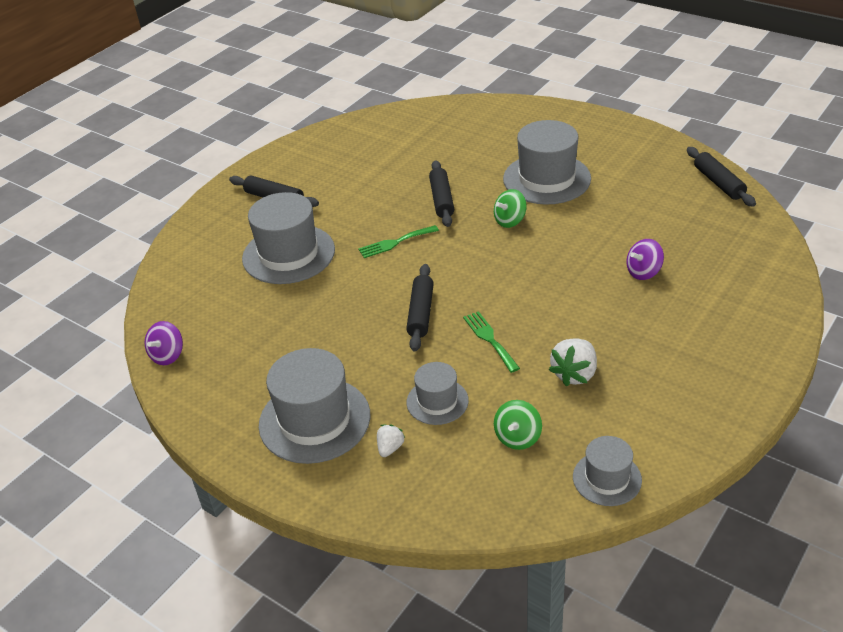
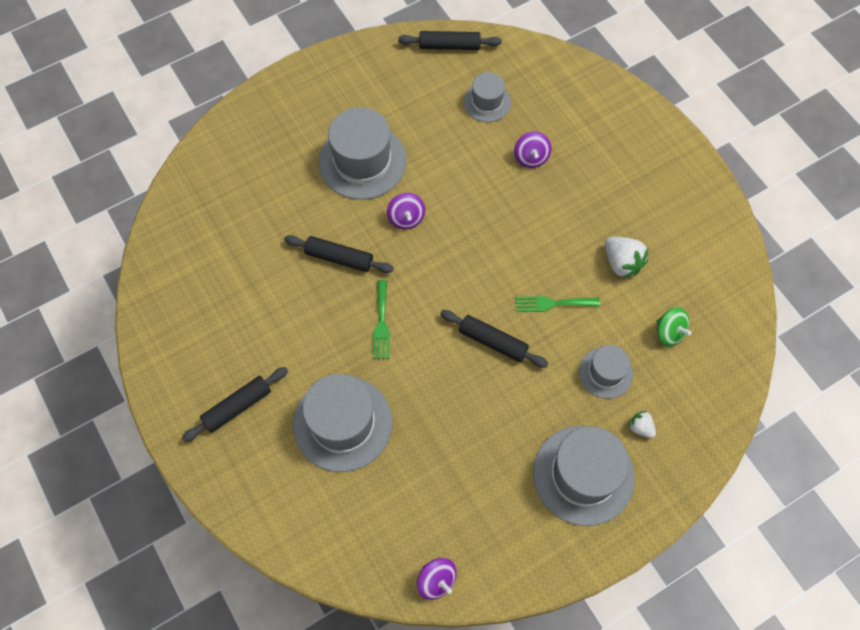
camera: 70 degrees left, 25 degrees up
(510, 221) = (406, 218): green spinning top -> purple spinning top
(607, 478) = (732, 294): grey hat -> grey hat (487, 102)

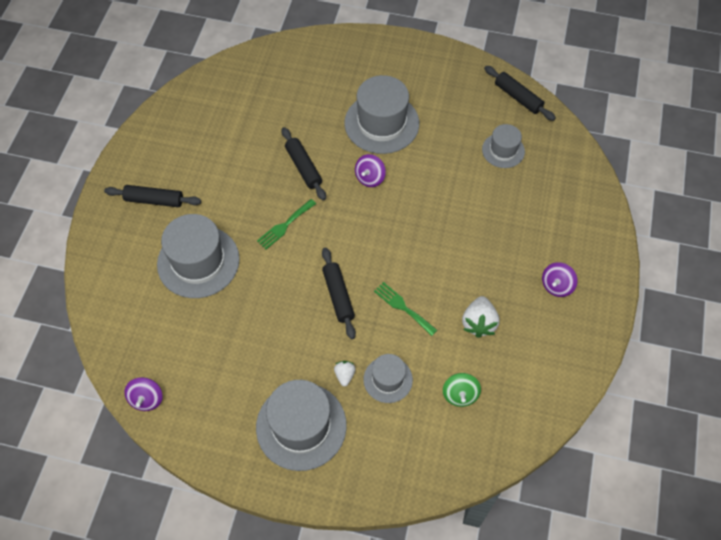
camera: 45 degrees right, 5 degrees down
(531, 157) = (493, 207): purple spinning top -> purple spinning top (556, 286)
(640, 428) = (371, 434): white strawberry -> white strawberry (344, 375)

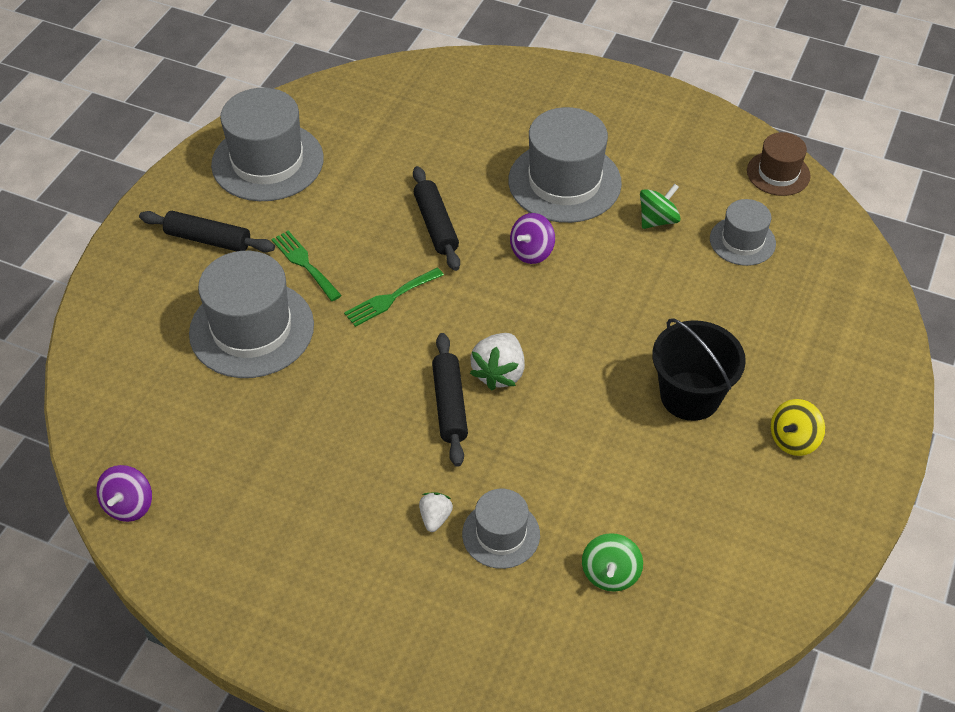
camera: 10 degrees right, 10 degrees down
(301, 426) = (352, 580): grey hat -> grey hat (267, 162)
(403, 307) = (545, 435): green fork -> green fork (304, 263)
(446, 143) = (657, 220): none -> green spinning top
(478, 323) = (659, 475): white strawberry -> white strawberry (499, 373)
(488, 266) = (690, 396): none -> black bucket
(518, 97) = (778, 173): black rolling pin -> brown hat
(556, 286) = (793, 440): purple spinning top -> yellow spinning top

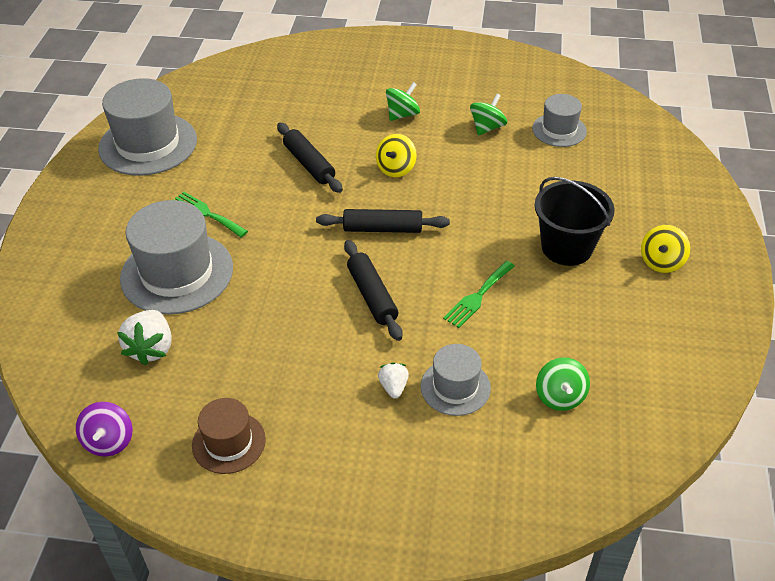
camera: 15 degrees left, 5 degrees down
(208, 239) = (114, 212): black rolling pin -> black rolling pin (383, 229)
(390, 298) = (291, 225): green fork -> green fork (478, 296)
(499, 373) = (404, 262): white strawberry -> white strawberry (151, 348)
(531, 252) = (396, 168): purple spinning top -> yellow spinning top
(564, 182) = (402, 114): grey hat -> green spinning top
(778, 173) = (565, 79): brown hat -> brown hat (229, 442)

